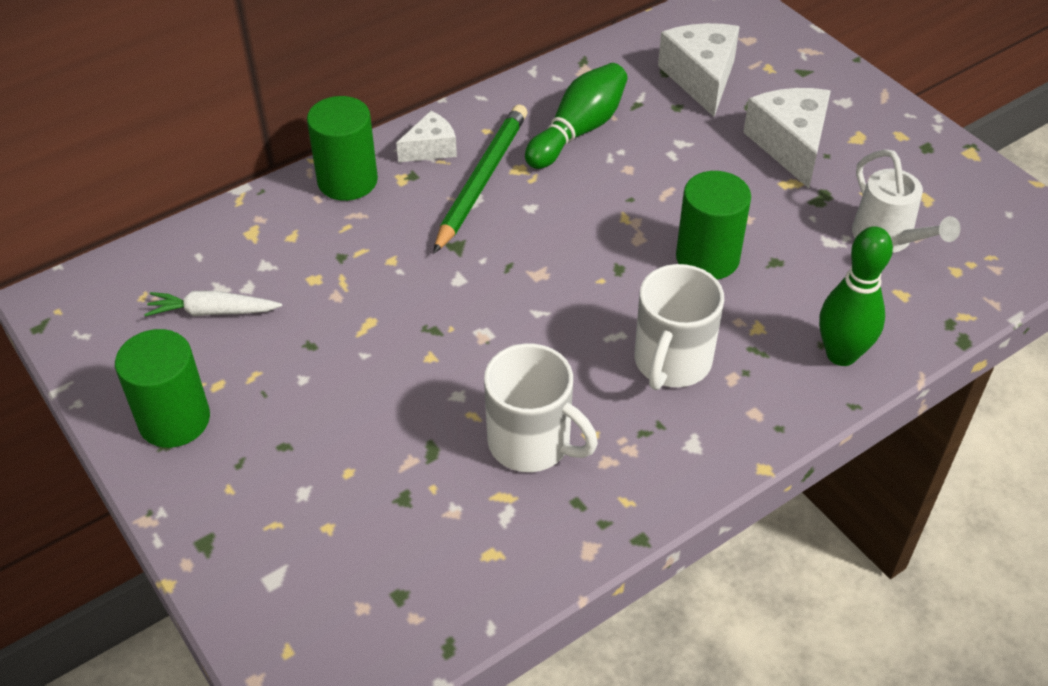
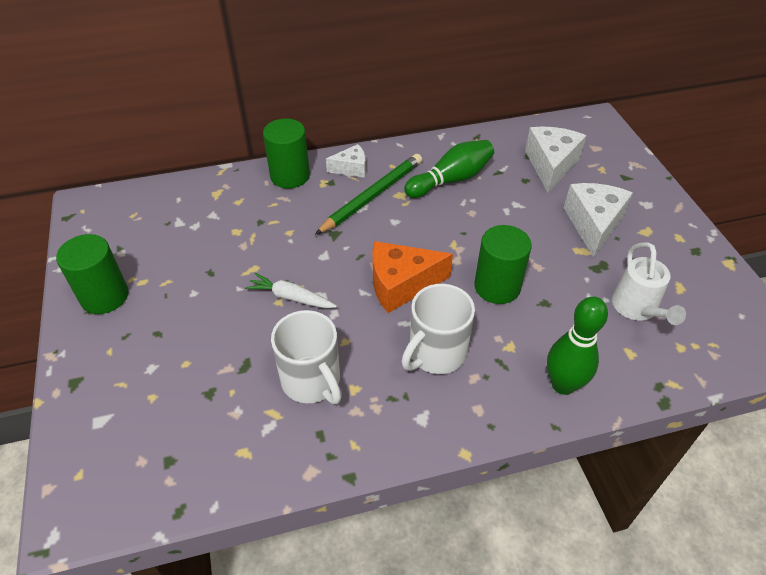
camera: 20 degrees right, 0 degrees up
(213, 312) = (166, 235): white carrot -> white carrot (291, 297)
(583, 289) = (401, 285): none -> orange cheese

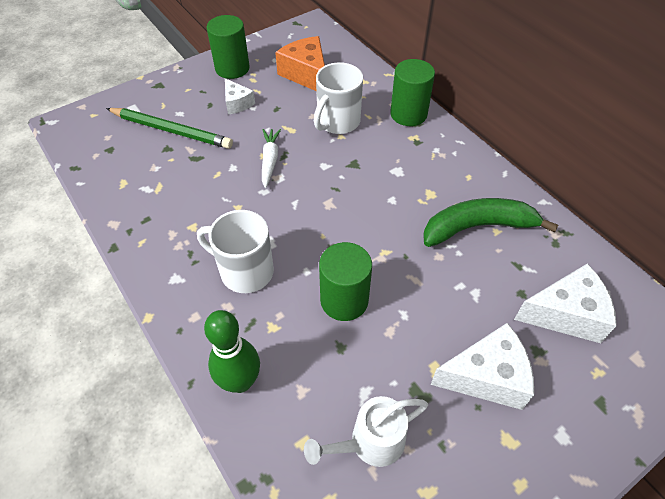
camera: 70 degrees right, 5 degrees up
(312, 381) = (192, 199): white mug -> white mug (337, 122)
(351, 168) = (444, 149): white cheese -> white cheese (237, 103)
(372, 196) = (416, 174): green pencil -> green pencil (171, 130)
(401, 285) = (314, 226): orange cheese -> orange cheese (306, 74)
(451, 180) = (478, 227): green bowling pin -> green banana

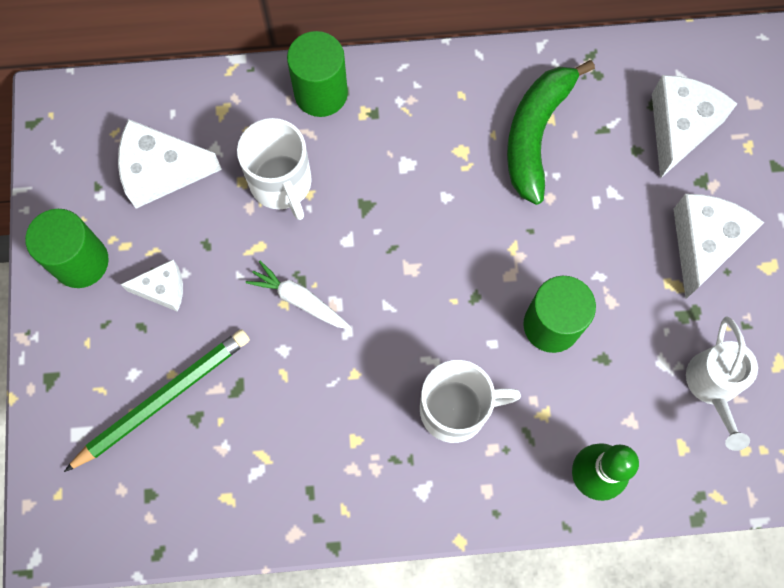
camera: 60 degrees left, 20 degrees up
(245, 271) = (456, 409): white mug -> white mug turned 150 degrees counterclockwise
(306, 74) = (161, 171): orange cheese -> white cheese

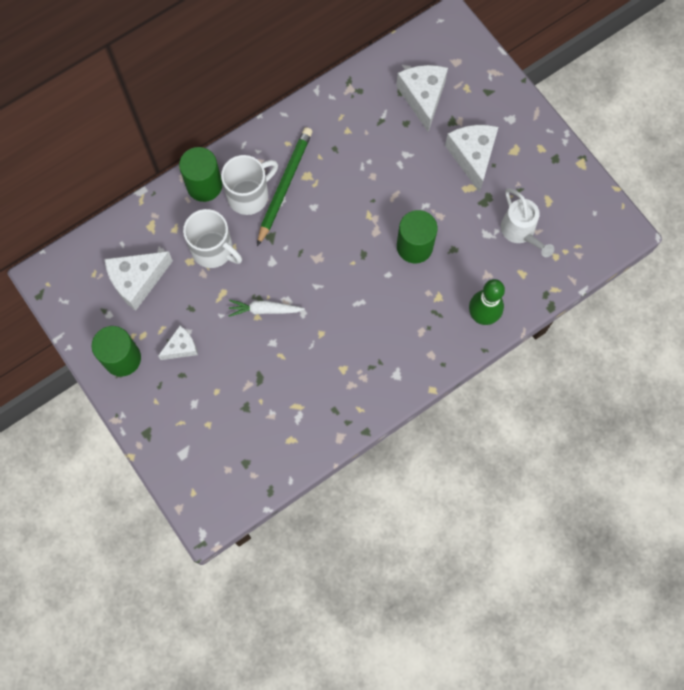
camera: 30 degrees left, 0 degrees up
(163, 399) = (220, 407): green pencil -> green pencil (284, 185)
(456, 409) = (389, 321): white mug -> white mug (249, 195)
(535, 134) = (344, 144): green banana -> none

